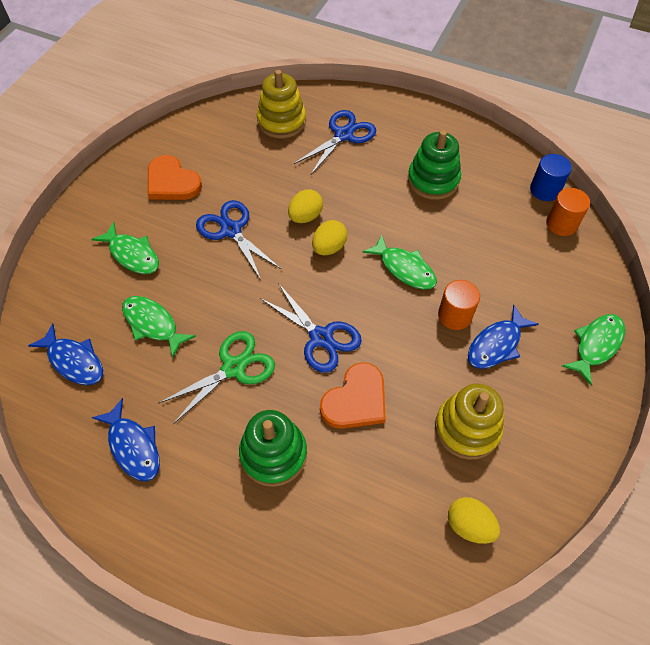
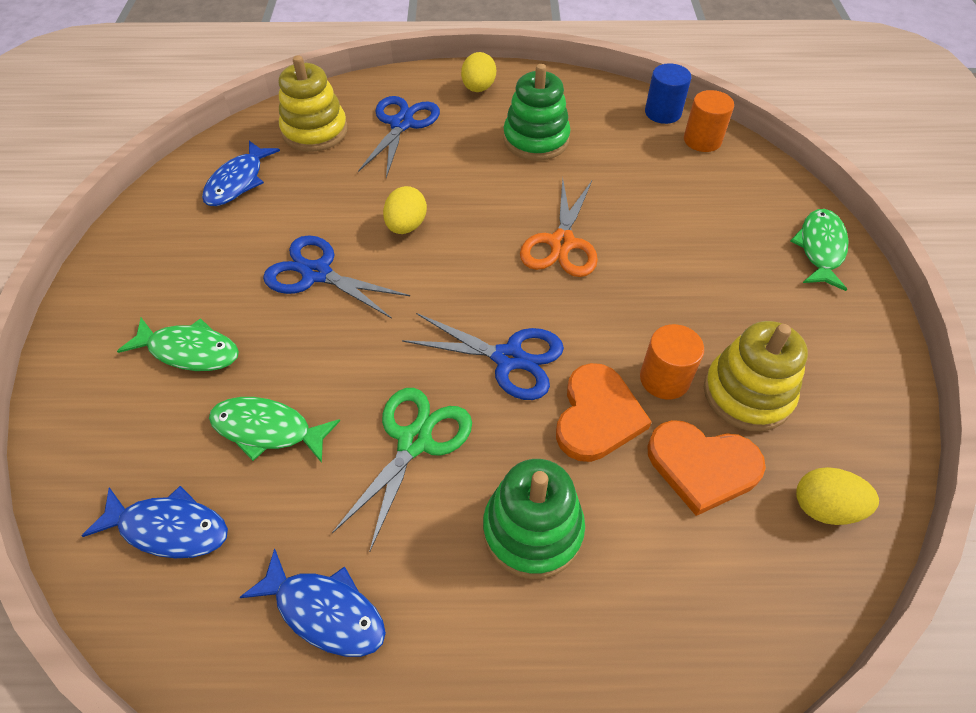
camera: 25 degrees left, 5 degrees down
(172, 182) = (202, 243): orange heart -> orange heart (702, 466)
(329, 247) = (456, 251): yellow egg -> yellow egg (478, 88)
(404, 268) = (562, 243): green fish -> orange scissors
(454, 315) = (651, 273): orange cylinder -> orange cylinder (664, 379)
(496, 344) = (717, 287): blue fish -> blue fish (238, 182)

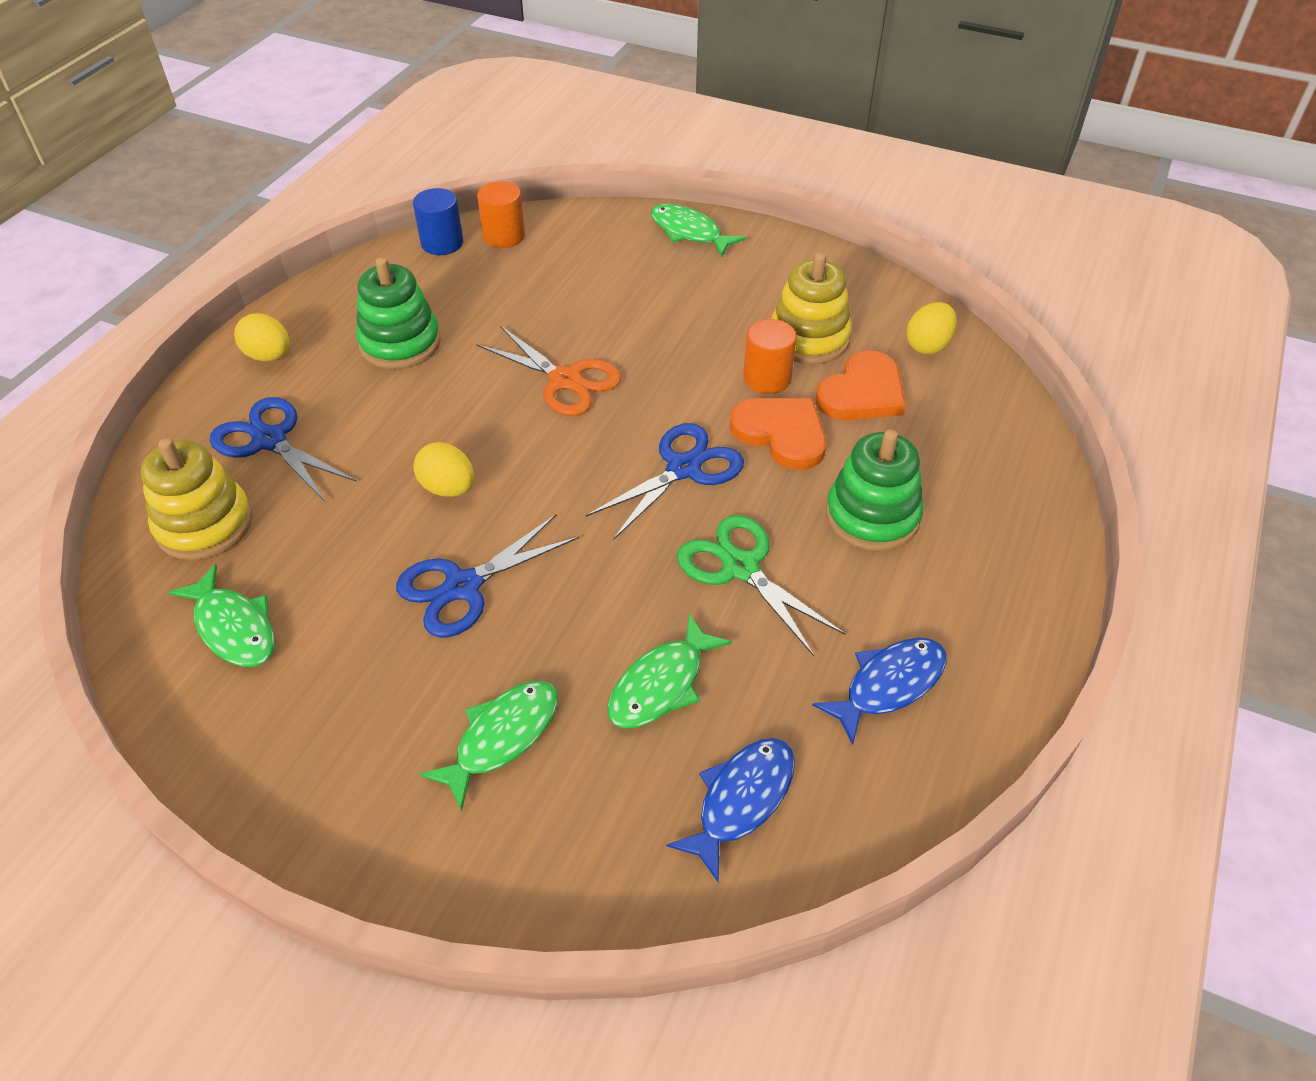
camera: 65 degrees left, 5 degrees down
(238, 182) = (233, 628): blue fish -> green fish

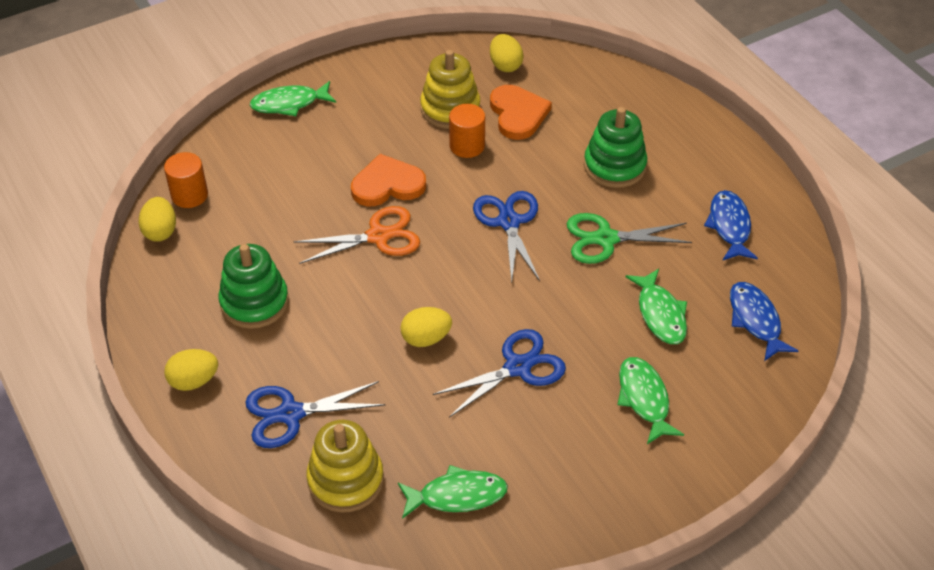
camera: 55 degrees left, 0 degrees up
(442, 243) = (160, 231): blue cylinder -> yellow egg
(463, 586) = (517, 367): blue scissors -> blue scissors turned 120 degrees counterclockwise
(781, 434) = (519, 166): orange heart -> orange heart (387, 185)

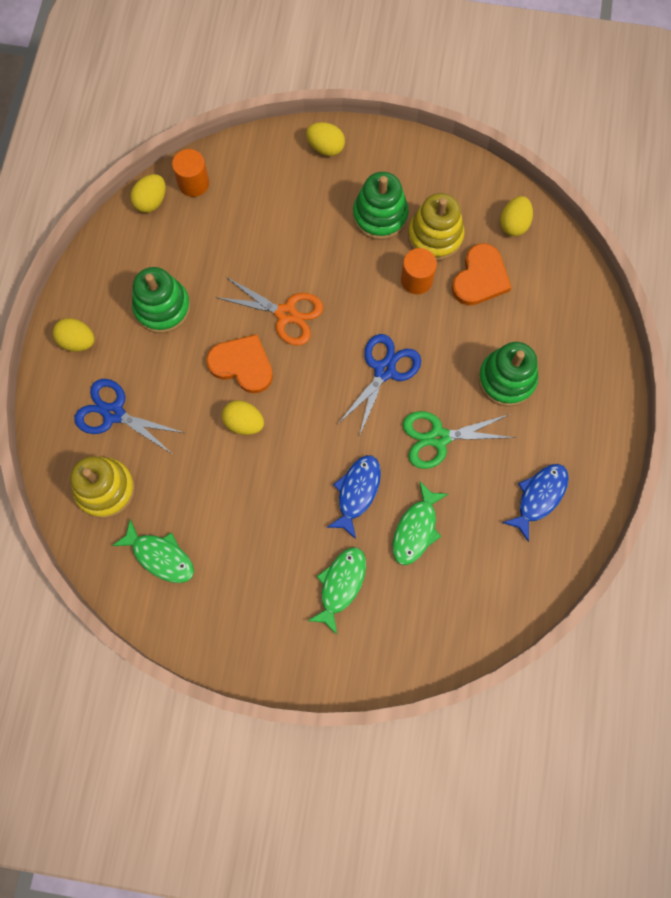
camera: 40 degrees right, 25 degrees up
(289, 104) = (326, 147): green fish -> yellow egg
(387, 185) = (330, 273): orange heart -> orange heart (242, 365)
(388, 122) = (380, 215): none -> green stacking toy
(517, 367) = (282, 493): blue scissors -> none
(606, 239) = (439, 438): green scissors -> green scissors turned 45 degrees counterclockwise
(755, 320) = (477, 588): blue fish -> blue fish (357, 492)

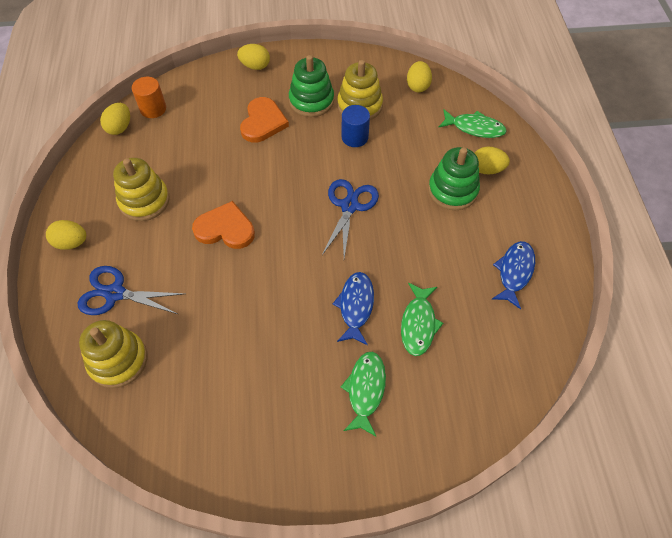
camera: 15 degrees left, 15 degrees down
(160, 556) = (184, 408): green fish -> green fish (474, 128)
(162, 307) = (144, 201): green stacking toy -> yellow stacking toy
(244, 423) = (238, 273): yellow egg -> yellow egg (487, 169)
(286, 314) = (253, 183): orange scissors -> none
(416, 280) = (355, 137): orange cylinder -> blue cylinder
(439, 438) = (412, 246): green scissors -> none
(480, 278) = (405, 126): orange heart -> orange heart (263, 122)

